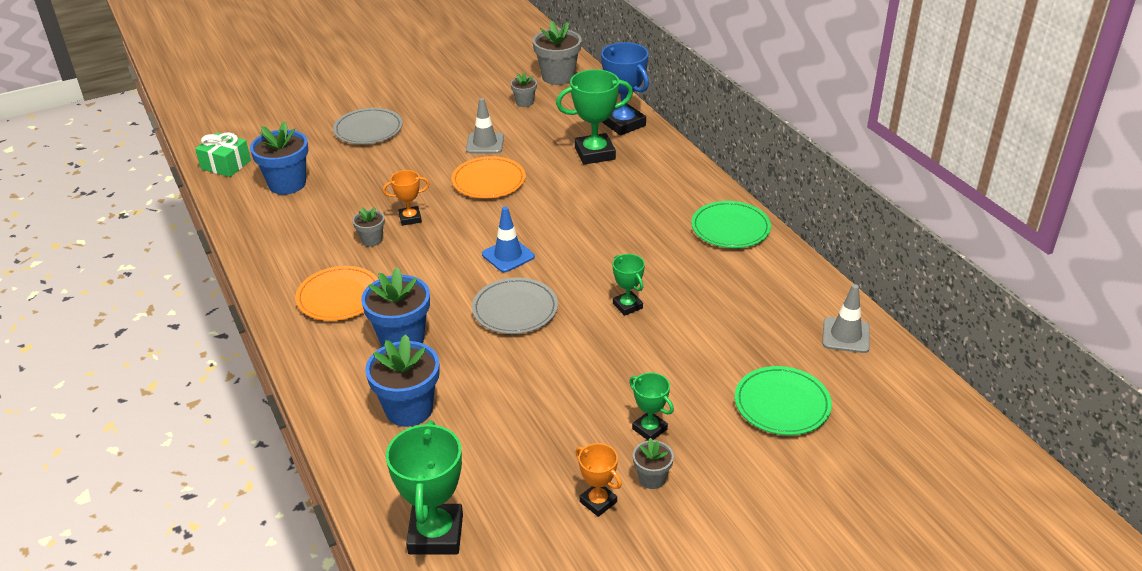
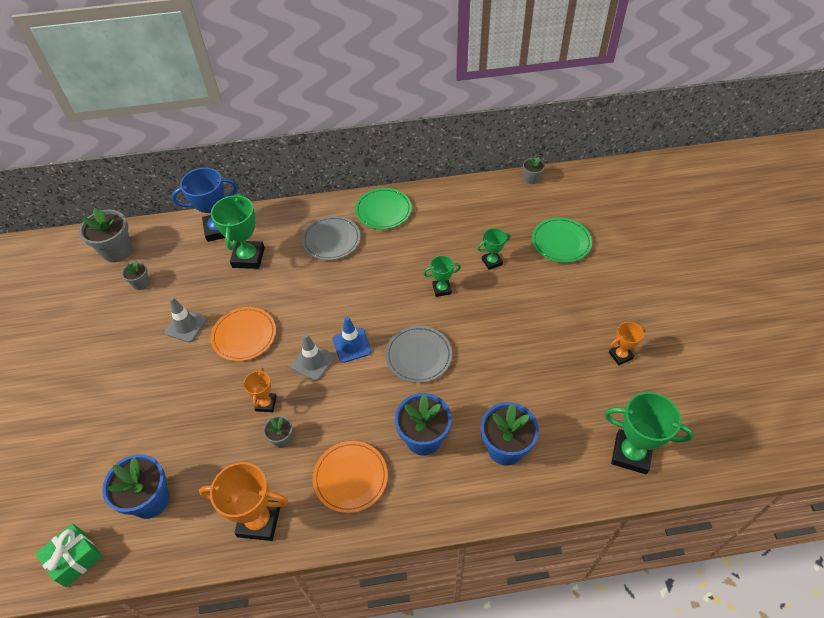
camera: 70 degrees left, 15 degrees up
(278, 251) = (259, 521): none -> orange trophy
(368, 130) = (100, 412): grey plate -> grey plate (331, 240)
(649, 429) = (564, 311): green trophy -> green trophy (492, 262)
(652, 478) = (607, 322): grey flower pot -> grey flower pot (531, 179)
(845, 335) = (511, 194): grey traffic cone -> grey traffic cone (313, 362)

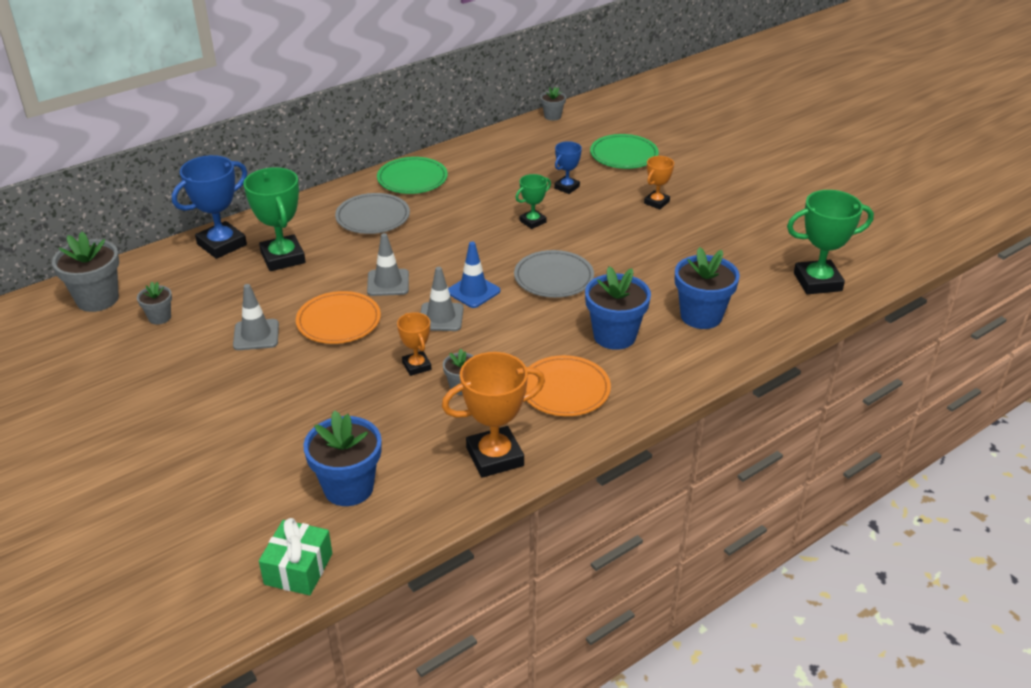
camera: 30 degrees left, 15 degrees down
(300, 311) = (388, 283): none -> grey traffic cone
(492, 262) = (567, 187): green trophy -> blue trophy
(620, 355) = (750, 219): orange trophy -> orange trophy (656, 202)

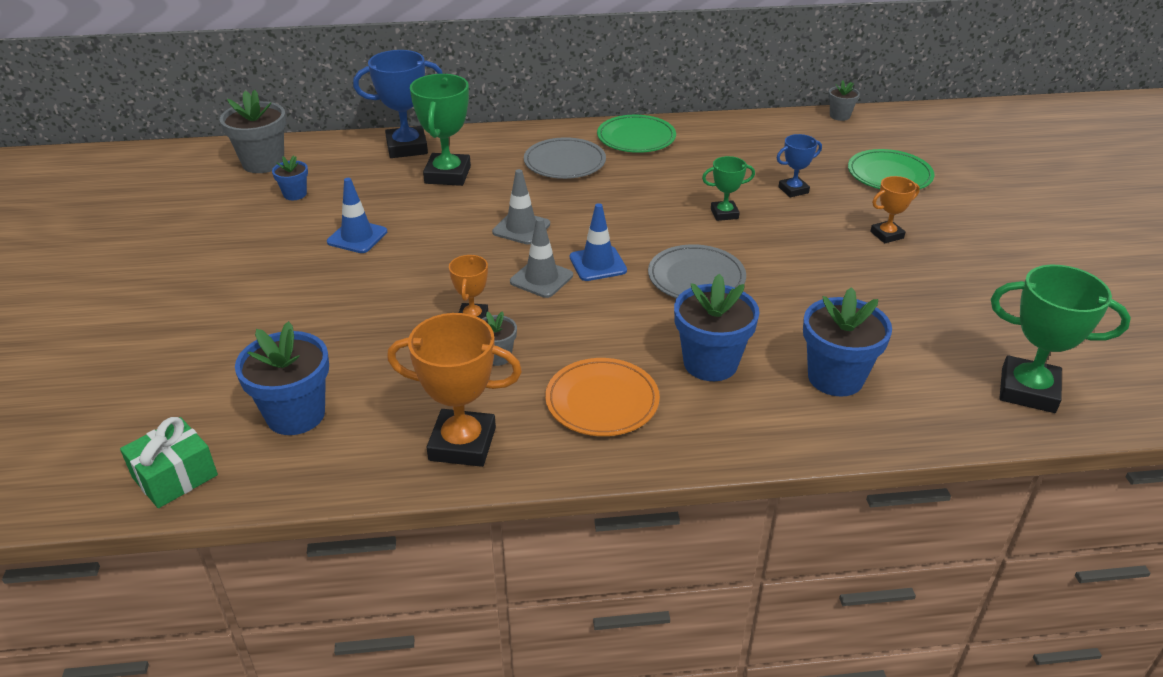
camera: 30 degrees right, 0 degrees up
(159, 317) = (295, 194): grey flower pot -> blue flower pot
(256, 335) = (357, 237): grey traffic cone -> blue traffic cone
(339, 321) = (441, 249): orange plate -> none

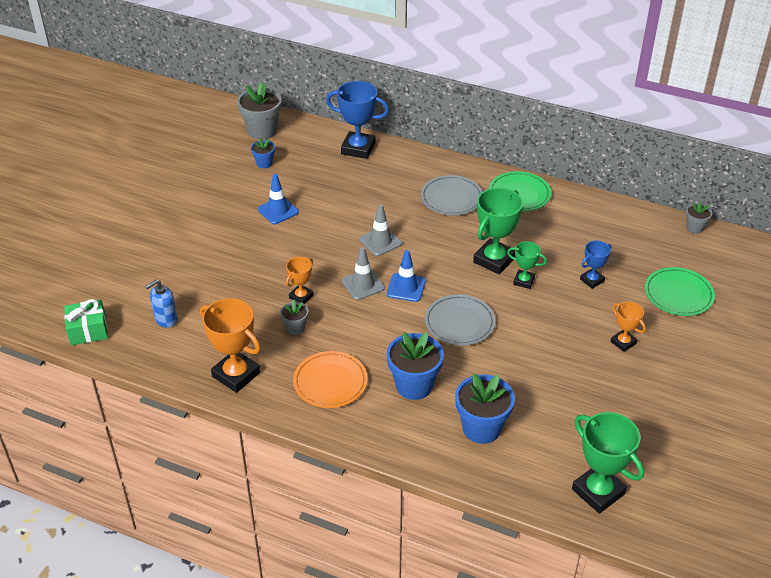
camera: 30 degrees right, 5 degrees up
(295, 415) = (166, 319): blue flower pot -> blue soap dispenser
(447, 175) = (367, 181): green trophy -> green trophy (494, 260)
(793, 190) = (592, 280): blue trophy -> blue trophy turned 45 degrees counterclockwise
(886, 235) = (623, 342): orange trophy -> orange trophy turned 45 degrees clockwise

